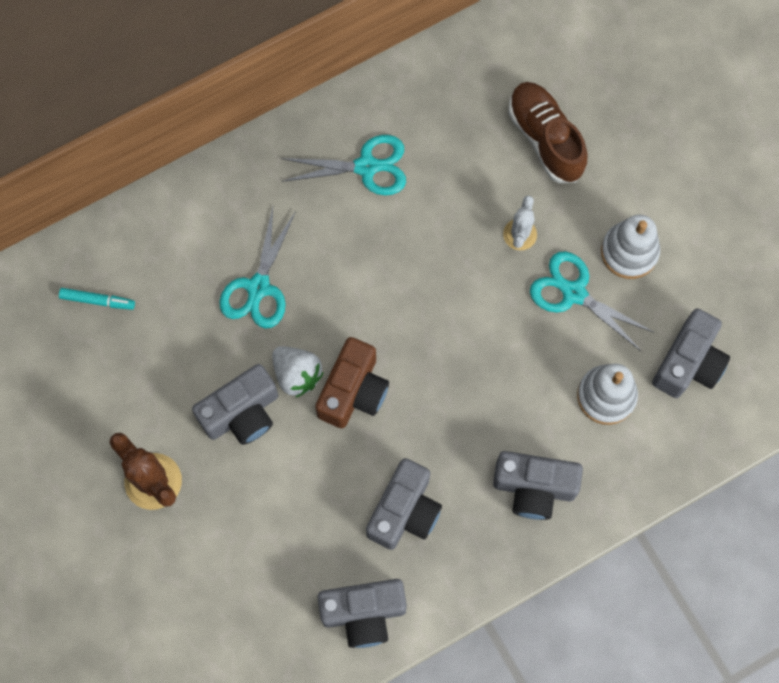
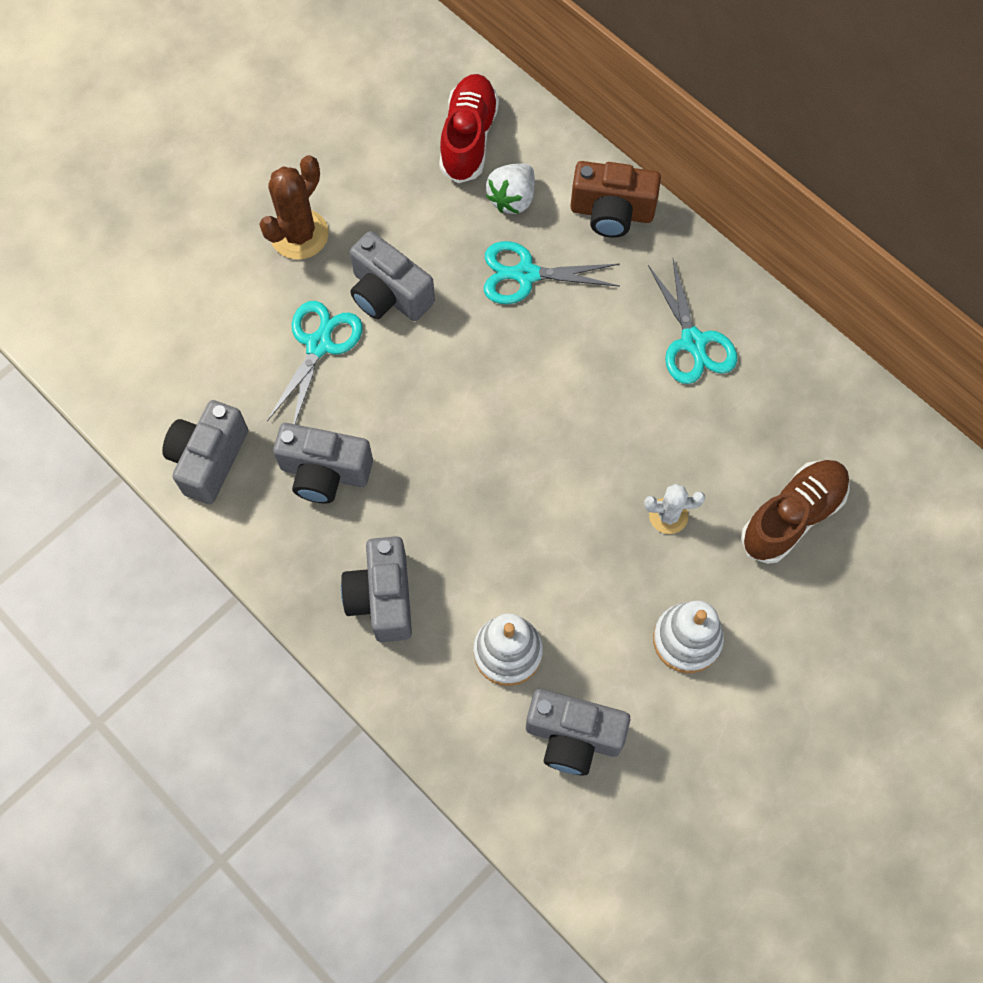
camera: 75 degrees right, 5 degrees down
(97, 300) = (468, 138): turquoise marker -> red shoe
(297, 374) = (443, 334): white strawberry -> white strawberry (512, 199)
(353, 391) = (440, 391): brown camera -> brown camera (611, 212)
(364, 613) = (209, 459): grey camera -> grey camera turned 45 degrees clockwise
(574, 293) = (618, 590): turquoise scissors -> turquoise scissors (319, 345)

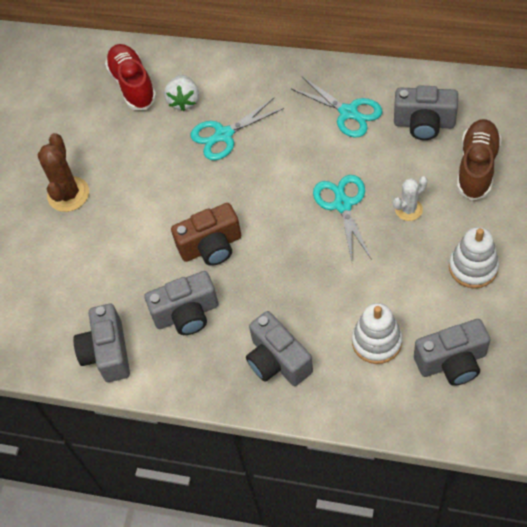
camera: 25 degrees left, 10 degrees down
(319, 345) = (128, 246): turquoise scissors -> turquoise scissors (343, 205)
(389, 294) = (149, 193): grey camera -> grey camera (424, 124)
(611, 212) = (248, 75): brown camera -> brown camera (211, 246)

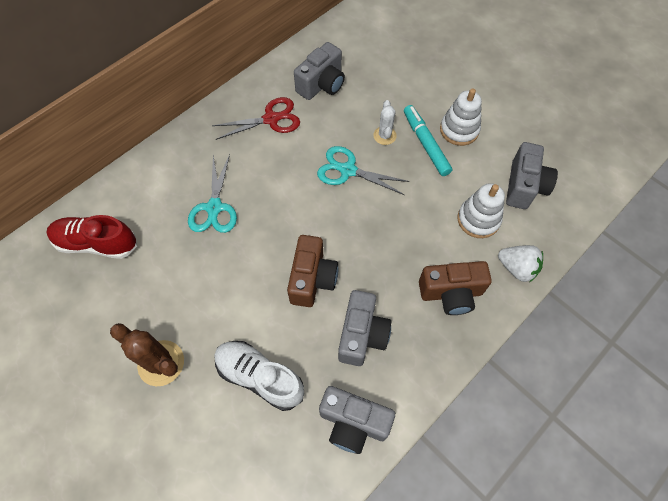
camera: 65 degrees left, 5 degrees up
(101, 265) = (260, 377): none -> white shoe
(184, 101) = (153, 215): white strawberry -> white strawberry (517, 268)
(277, 361) = (451, 293): grey camera -> brown camera
(348, 112) = (271, 119): turquoise scissors -> red scissors
(429, 248) = (425, 144): none -> turquoise marker
(477, 167) = (382, 79): brown shoe -> none

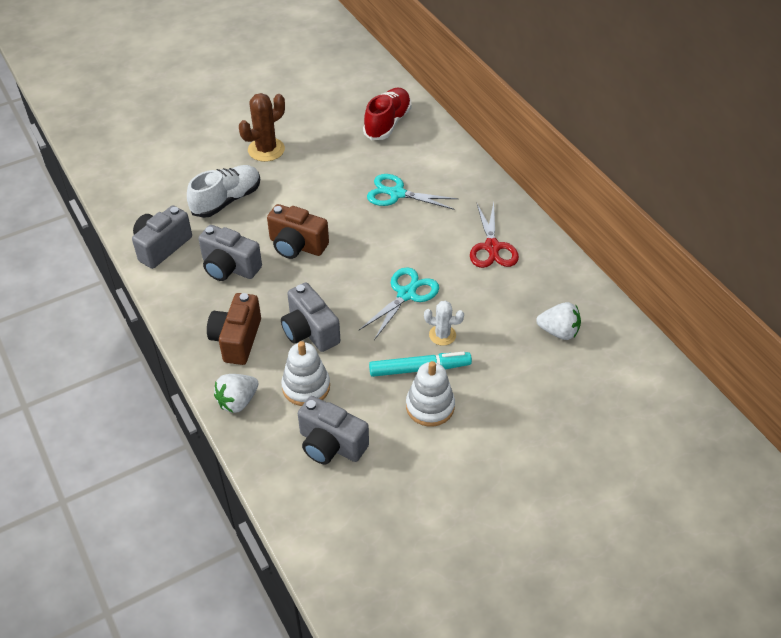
camera: 105 degrees right, 15 degrees down
(322, 84) = (531, 297): grey camera -> grey camera (310, 331)
(353, 64) = (558, 331): none -> white strawberry

